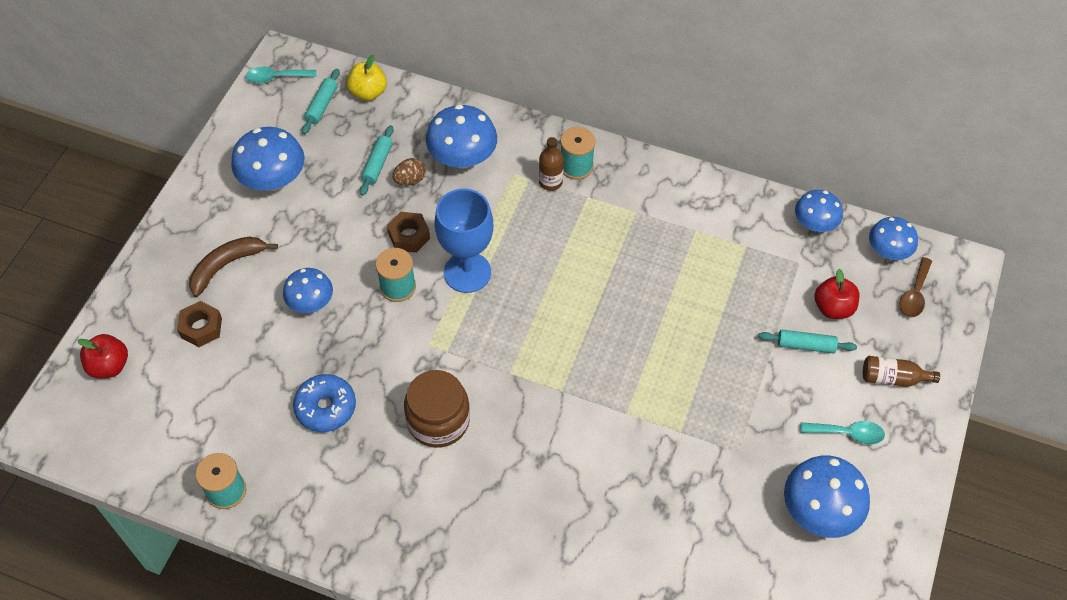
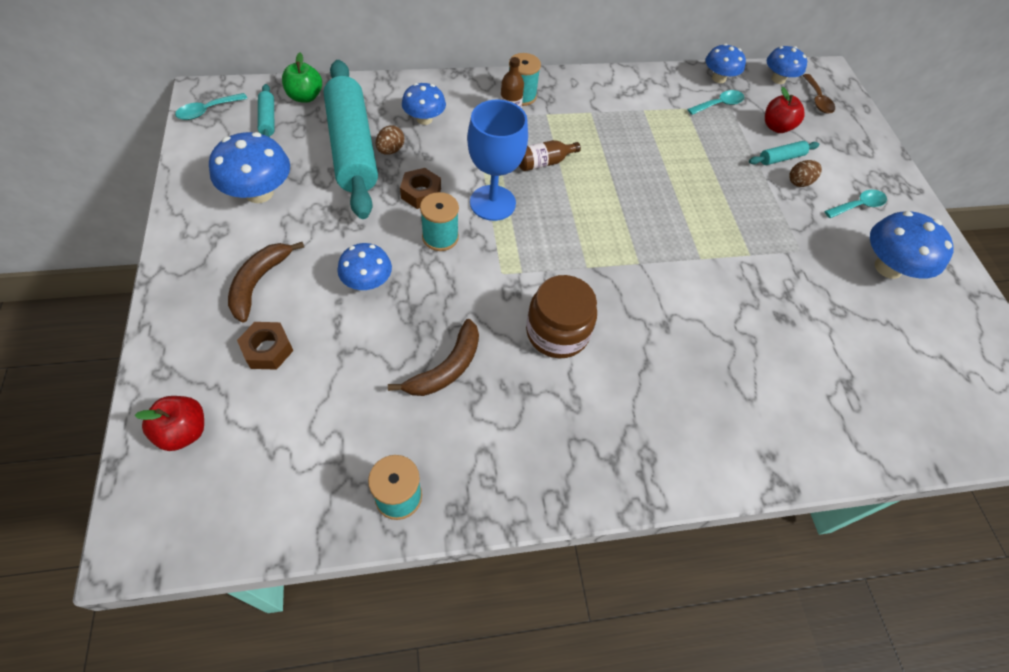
camera: 35 degrees left, 0 degrees up
(326, 408) = (446, 368): blue donut -> brown banana
(368, 92) = (305, 97): yellow apple -> green apple
(377, 164) = (352, 148): turquoise rolling pin -> turquoise rolling pin, size x2.48
(462, 158) = (424, 119): blue mushroom -> blue mushroom, size x0.65
(787, 256) = (719, 104): none -> turquoise spoon
(803, 380) = (799, 182): none -> brown egg
(893, 378) = (852, 157): brown bottle -> brown bottle (544, 163)

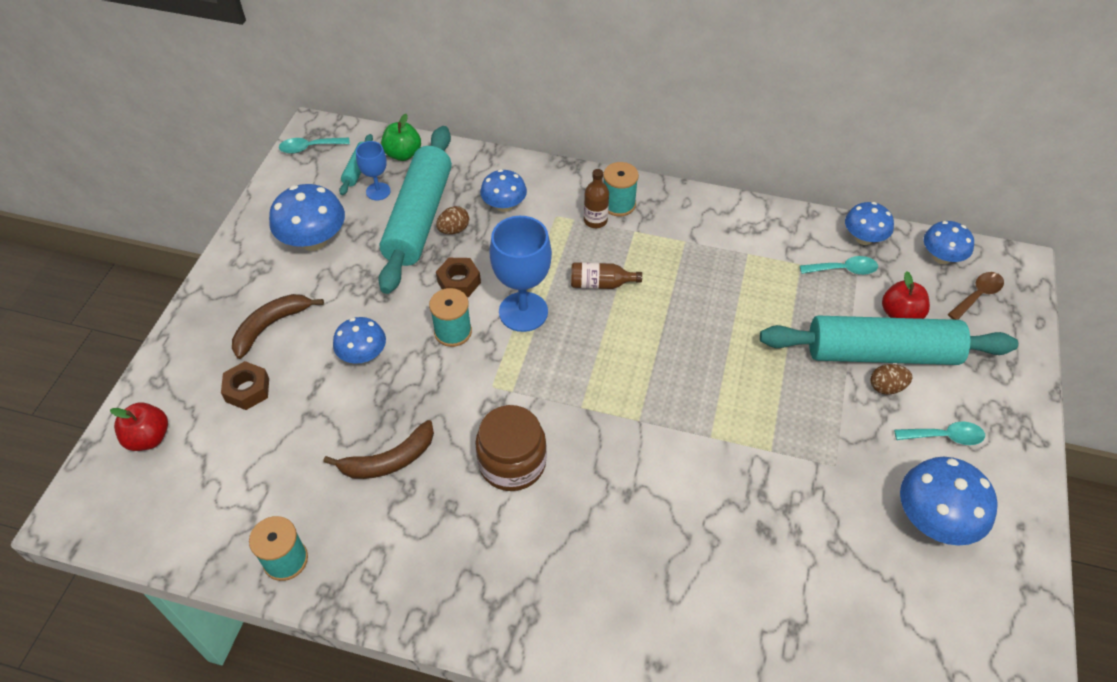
camera: 30 degrees right, 5 degrees down
(299, 134) = (378, 191): none -> blue goblet
(781, 158) = (881, 353): turquoise rolling pin -> turquoise rolling pin, size x2.48
(817, 100) = (977, 295): brown spoon -> brown spoon turned 150 degrees counterclockwise

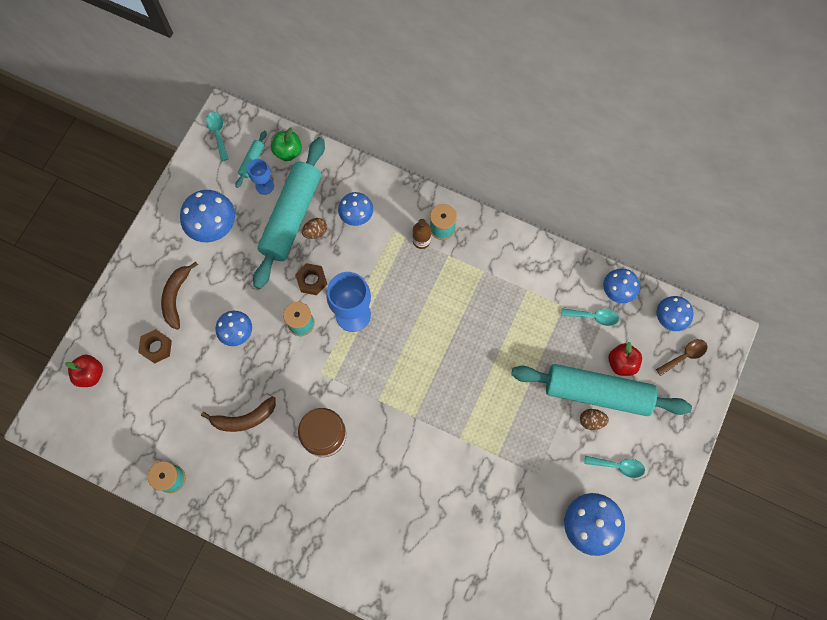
camera: 10 degrees right, 20 degrees up
(271, 326) = (176, 297): brown banana -> brown banana turned 45 degrees counterclockwise
(309, 148) = (218, 133): turquoise spoon -> turquoise spoon turned 75 degrees clockwise
(600, 284) = (413, 299): brown bottle -> none

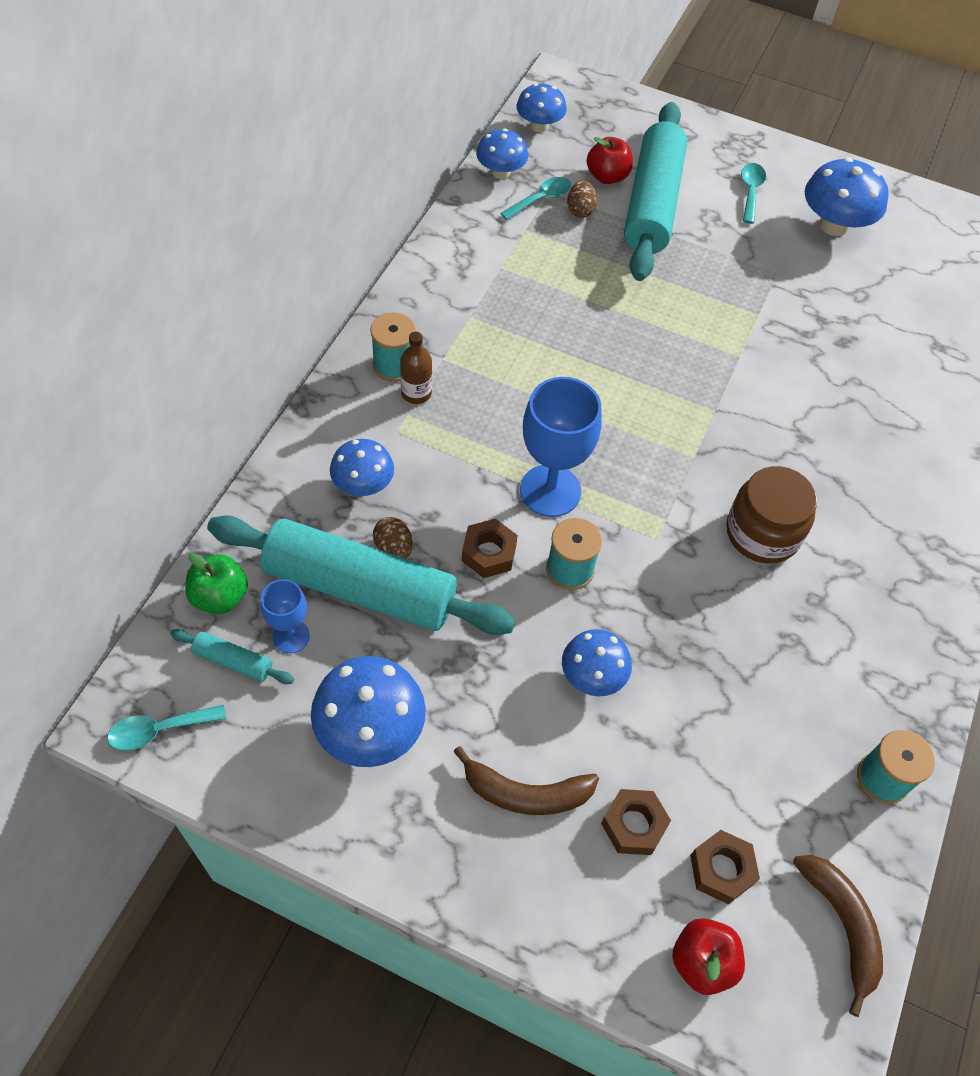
camera: 95 degrees left, 15 degrees down
(131, 388) = (721, 870): none -> brown nut
(244, 419) = (753, 657): brown banana -> brown banana (842, 925)
(591, 421) = (693, 212): brown egg -> brown egg (580, 210)
(593, 317) = (541, 199): turquoise spoon -> turquoise spoon turned 45 degrees clockwise
(684, 356) = (592, 118): brown spoon -> none

